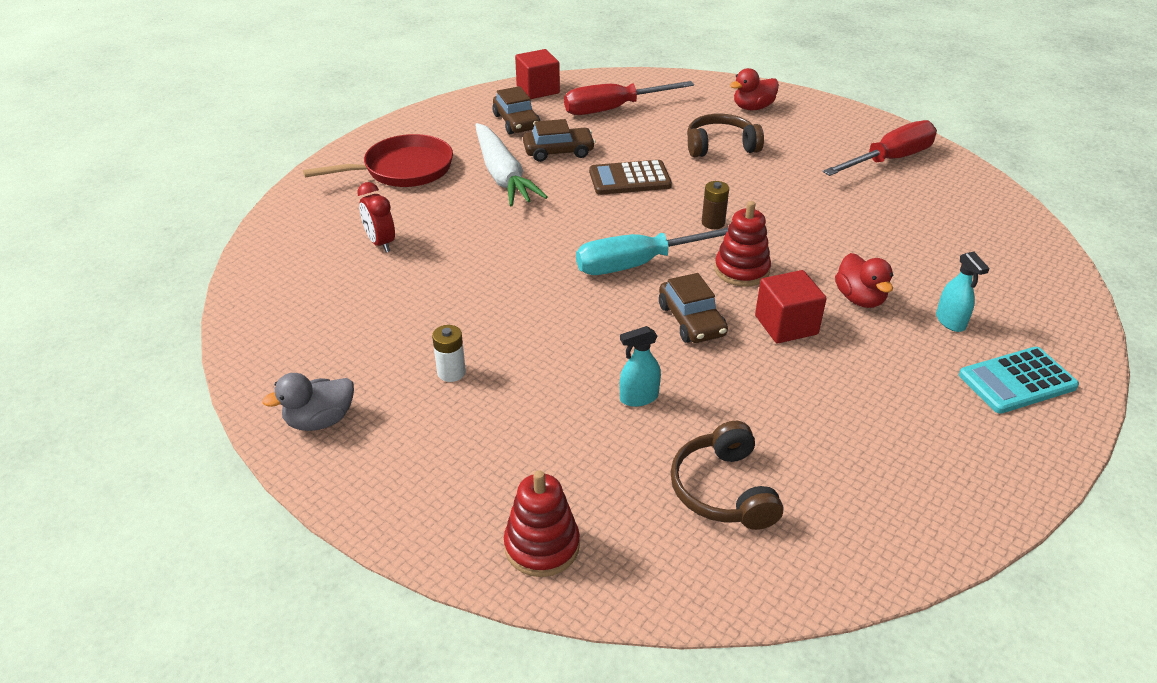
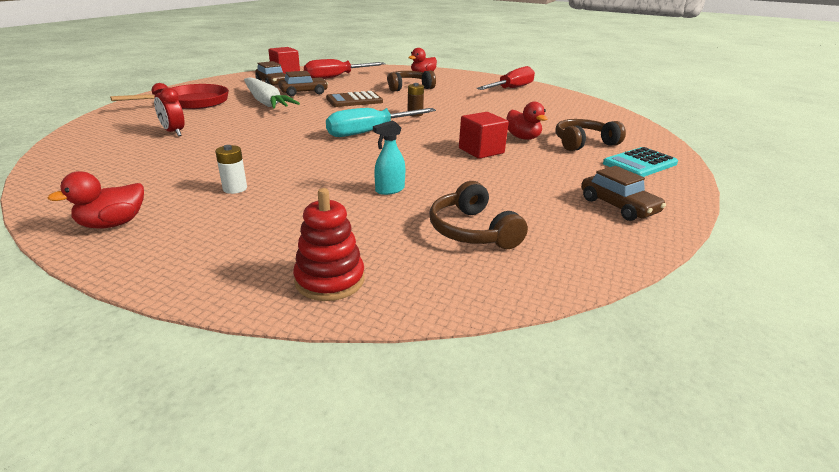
camera: 15 degrees left, 10 degrees down
(320, 420) = (113, 224): grey duck -> red duck
(691, 320) = (416, 153): brown car -> brown car (618, 206)
(741, 270) = (441, 131): red stacking toy -> none
(950, 321) = (583, 143): turquoise spray bottle -> brown headphones

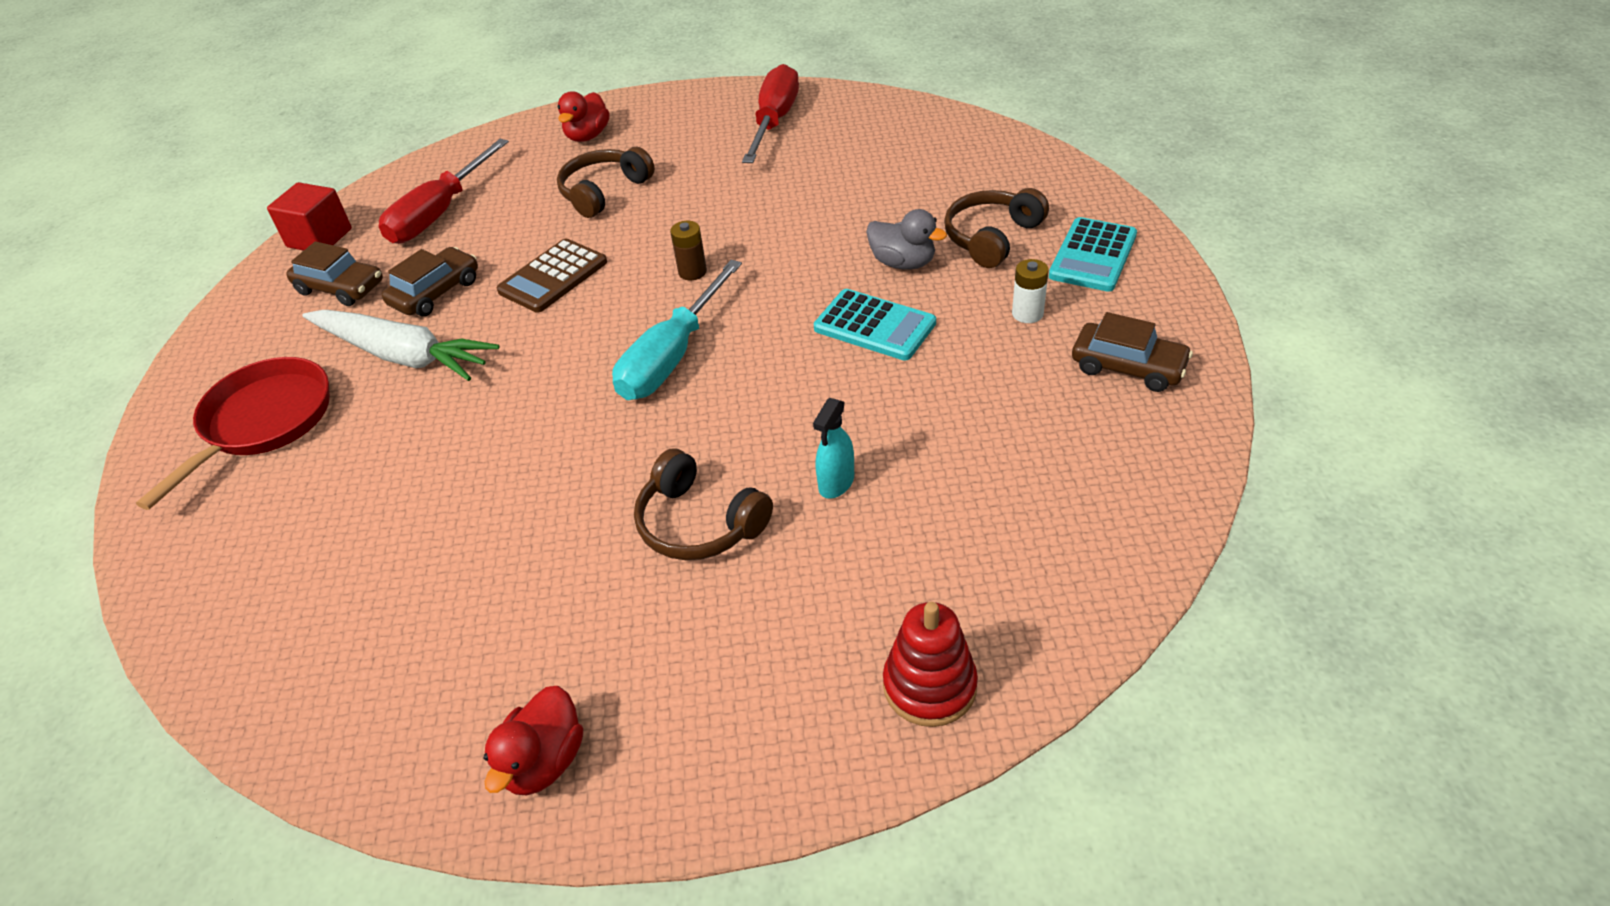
camera: 25 degrees left, 15 degrees up
(174, 132) = (349, 522): red clock -> none
(235, 188) = (624, 597): white battery -> white battery (1027, 314)
(472, 231) = (1006, 508): brown headphones -> brown headphones (699, 523)
(481, 151) = (874, 326): red cube -> turquoise calculator
(522, 138) = (903, 263): red duck -> grey duck

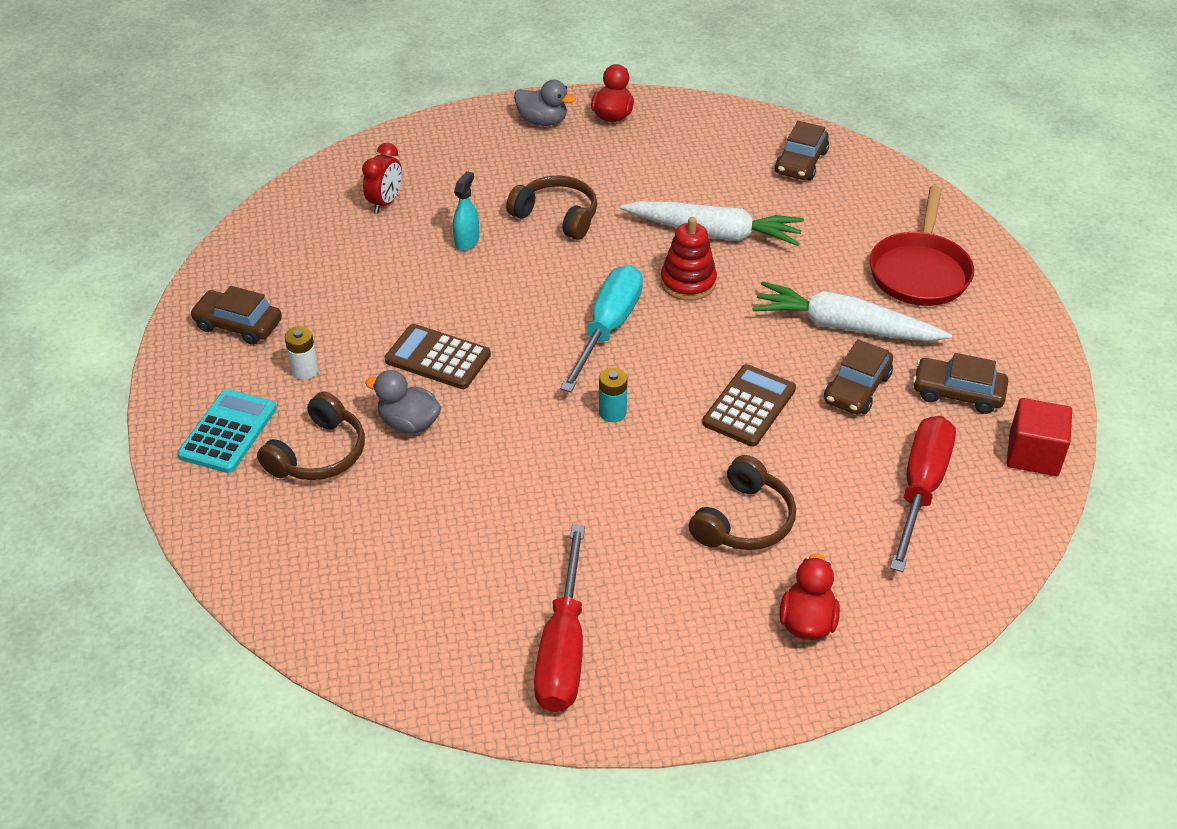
camera: 170 degrees right, 0 degrees up
(282, 620) = (801, 162): none -> brown car
(485, 487) = (714, 233): none -> white carrot
(681, 752) = (542, 121): none -> grey duck
(692, 272) = (612, 412): brown battery -> turquoise battery
(874, 326) = (438, 358): turquoise calculator -> brown calculator
(929, 686) = (413, 148): red stacking toy -> red stacking toy (688, 282)
(965, 559) = (385, 203): none -> red clock

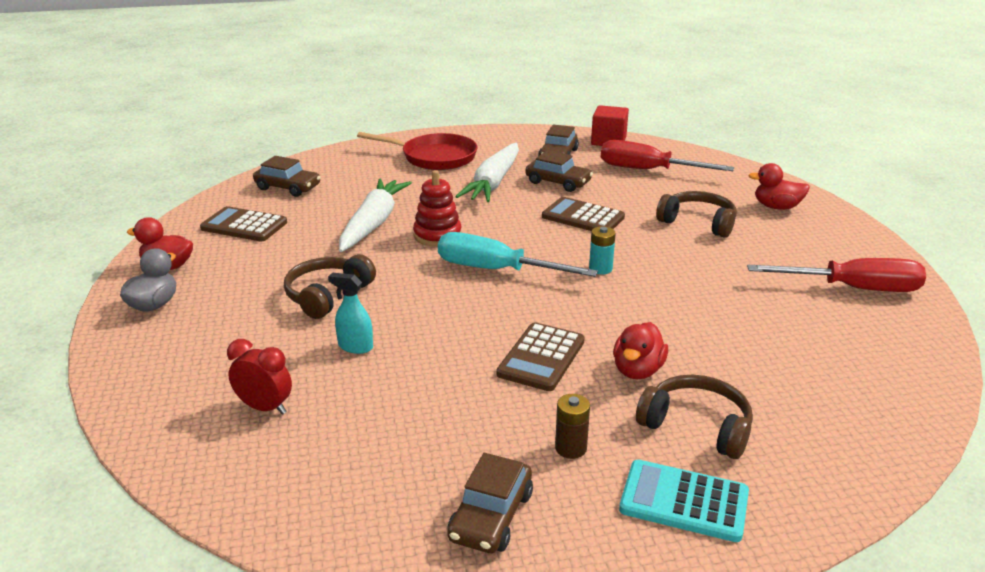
camera: 90 degrees left, 15 degrees down
(305, 370) = (570, 448): white battery -> brown battery
(409, 423) = (637, 370): grey duck -> red duck
(701, 146) = (244, 225): none -> brown calculator

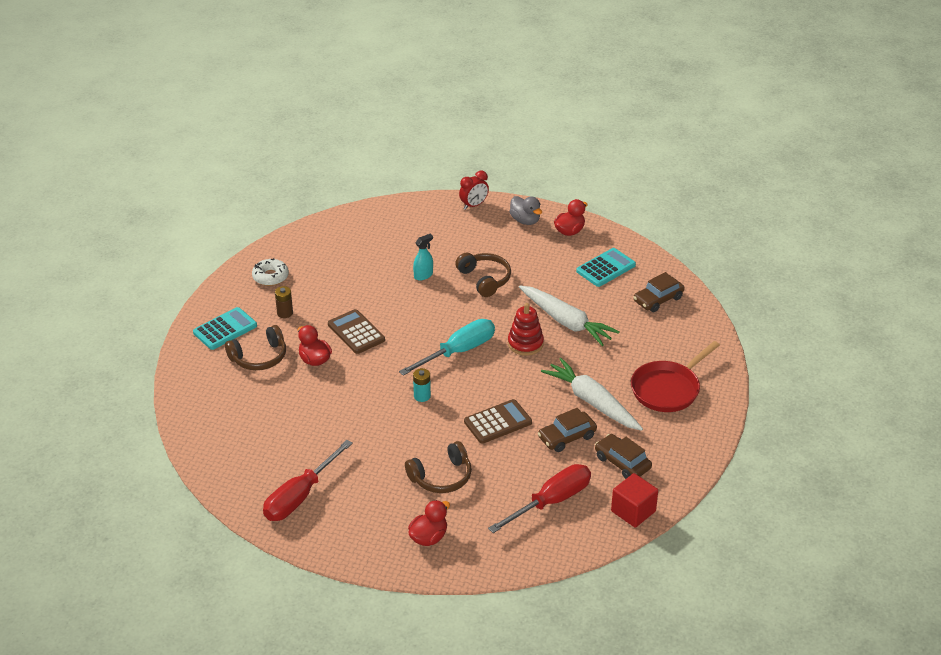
camera: 120 degrees right, 10 degrees up
(244, 225) = (606, 268): brown calculator -> turquoise calculator
(265, 408) = (397, 237): red clock -> red clock (474, 205)
(491, 516) = (270, 276): brown car -> white donut

